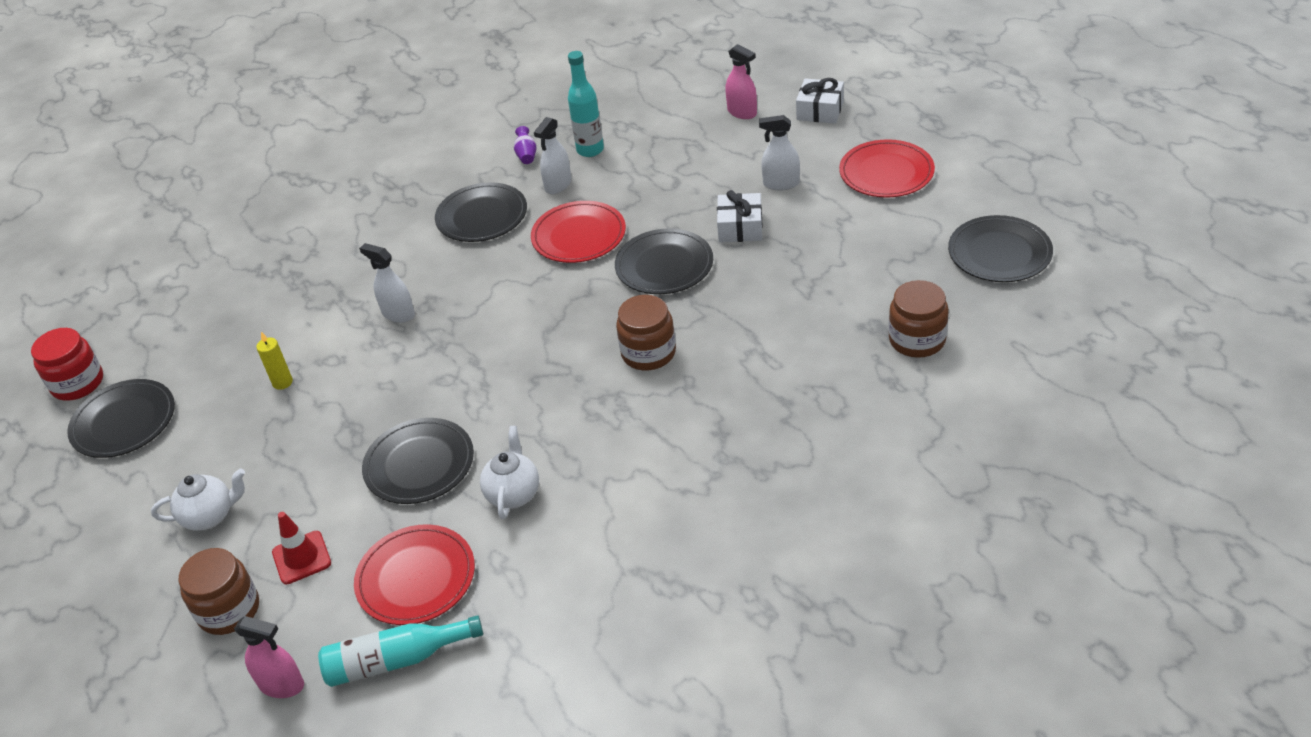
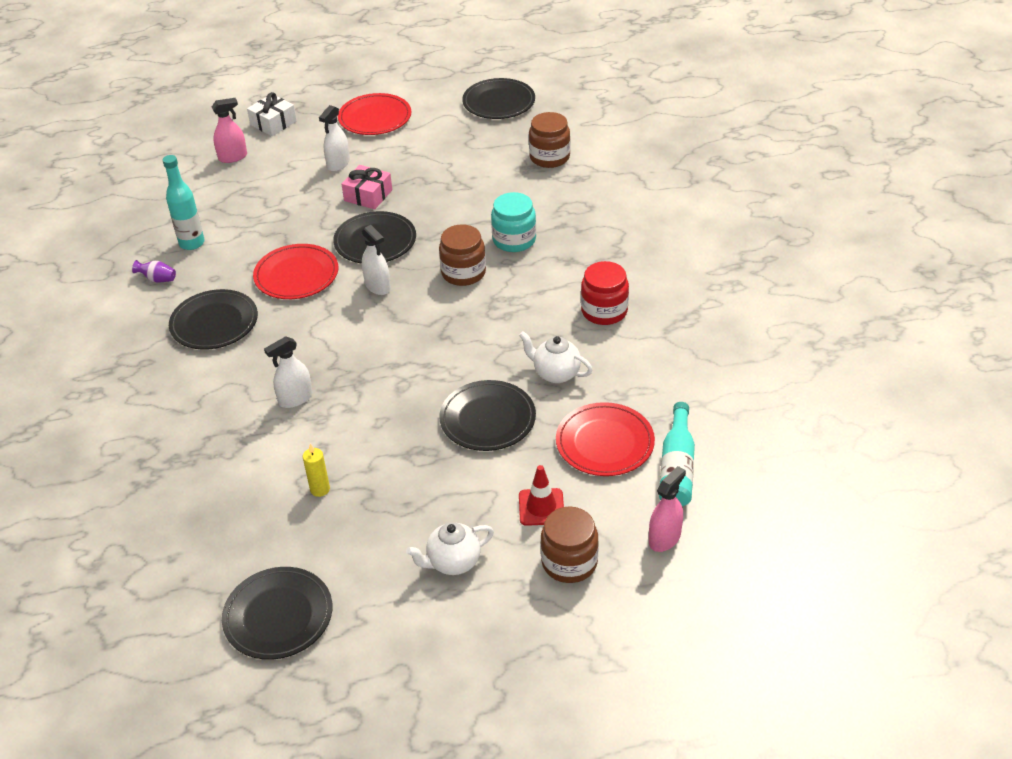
camera: 70 degrees left, 0 degrees up
(78, 383) = (186, 651): red jar -> red jar (604, 311)
(210, 516) = (453, 562): white teapot -> white teapot turned 120 degrees counterclockwise
(558, 185) = (219, 271): white spray bottle -> white spray bottle (378, 286)
(732, 371) = (514, 240): none -> turquoise jar
(740, 227) = (368, 195): white gift -> pink gift

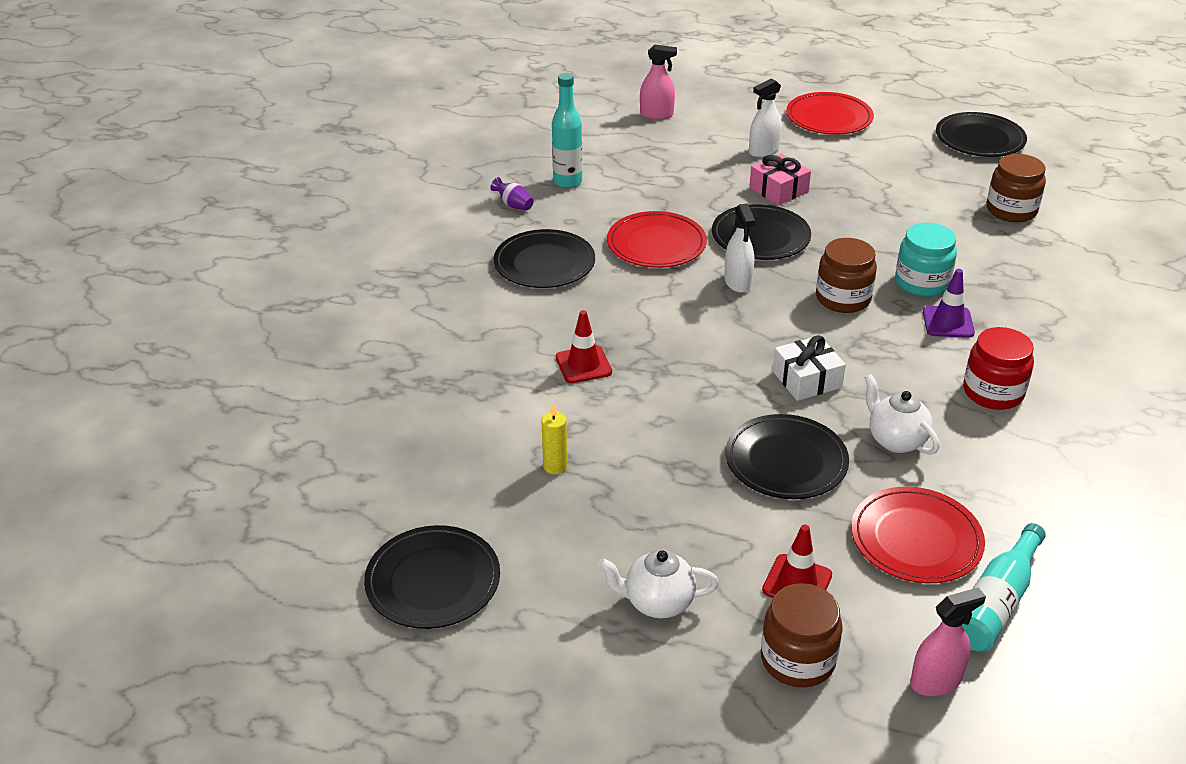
camera: 25 degrees right, 5 degrees down
(273, 123) = (717, 94): white gift -> white gift (806, 379)
(295, 398) = (583, 365): white spray bottle -> red traffic cone
(548, 266) = (948, 322): none -> purple traffic cone

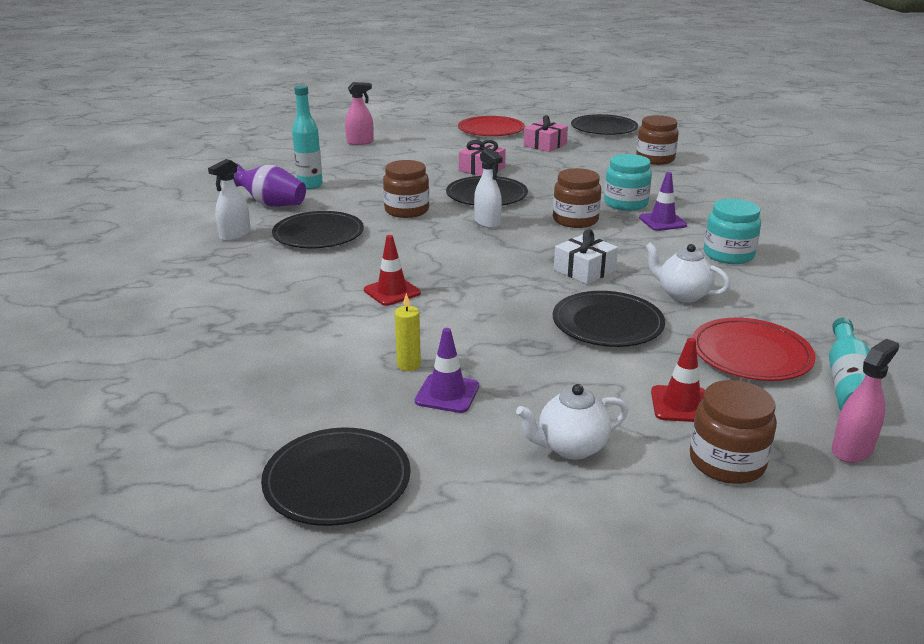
camera: 20 degrees left, 10 degrees down
(513, 205) = (271, 204): purple vase -> purple vase, size x1.89
(574, 510) = (447, 394): none -> purple traffic cone
(656, 244) = (406, 210): red plate -> brown jar
(763, 151) = (455, 151): white spray bottle -> white spray bottle (235, 235)
(882, 158) = (545, 145): none -> pink gift
(993, 392) = (728, 255): red jar -> turquoise jar

